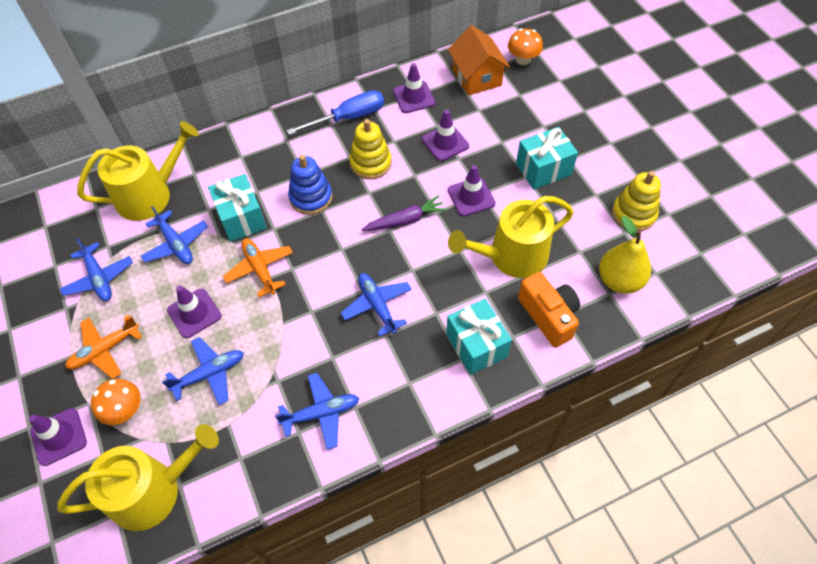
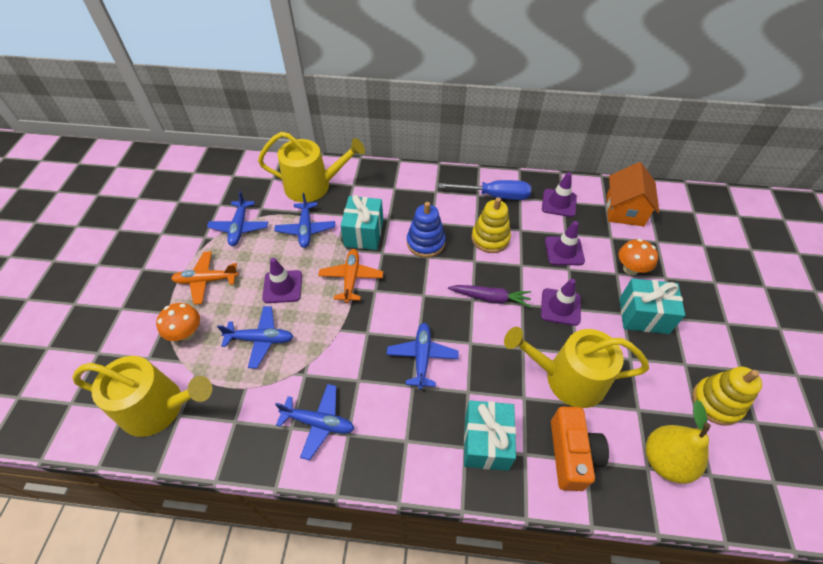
camera: 30 degrees right, 5 degrees down
(59, 436) = (133, 326): purple traffic cone -> none
(523, 60) = (677, 213): orange mushroom -> orange mushroom (630, 269)

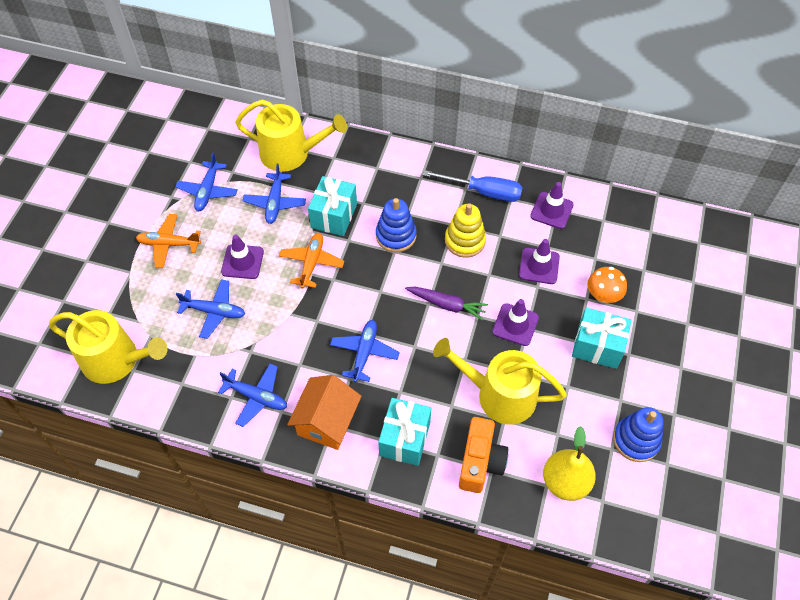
camera: 10 degrees right, 5 degrees up
(186, 333) = (145, 294): orange mushroom -> none
(624, 210) = (621, 229): orange house -> orange house (327, 421)
(716, 402) = (636, 440): yellow stacking toy -> blue stacking toy

